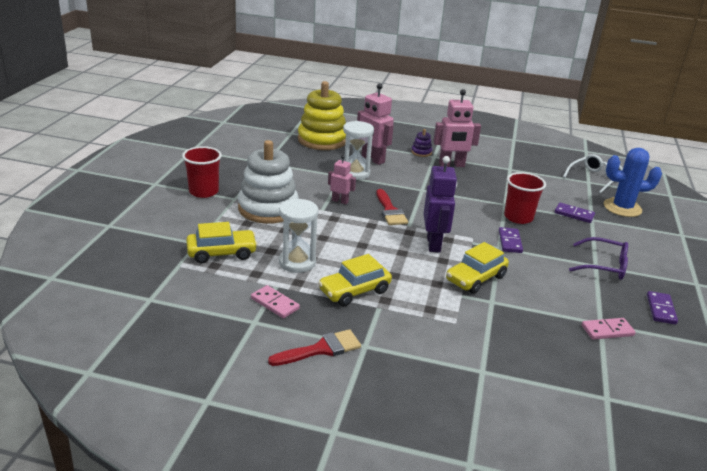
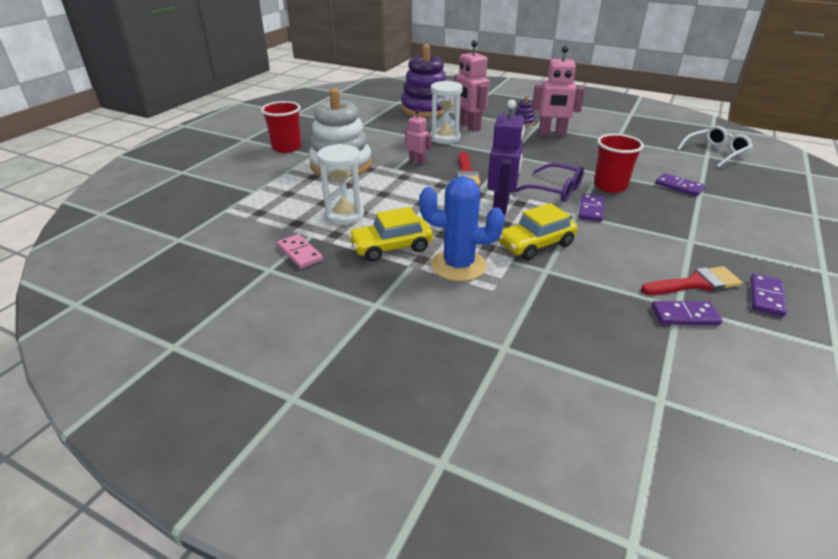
camera: 15 degrees right, 5 degrees up
(222, 253) = (273, 202): yellow car -> none
(321, 349) = (325, 304): red brush -> red brush (695, 283)
(322, 140) = (425, 109): yellow stacking toy -> purple stacking toy
(604, 266) = (701, 242): purple glasses -> purple glasses (555, 190)
(607, 330) = (684, 315): pink domino -> purple domino
(622, 208) = (742, 183): blue cactus -> blue cactus (458, 265)

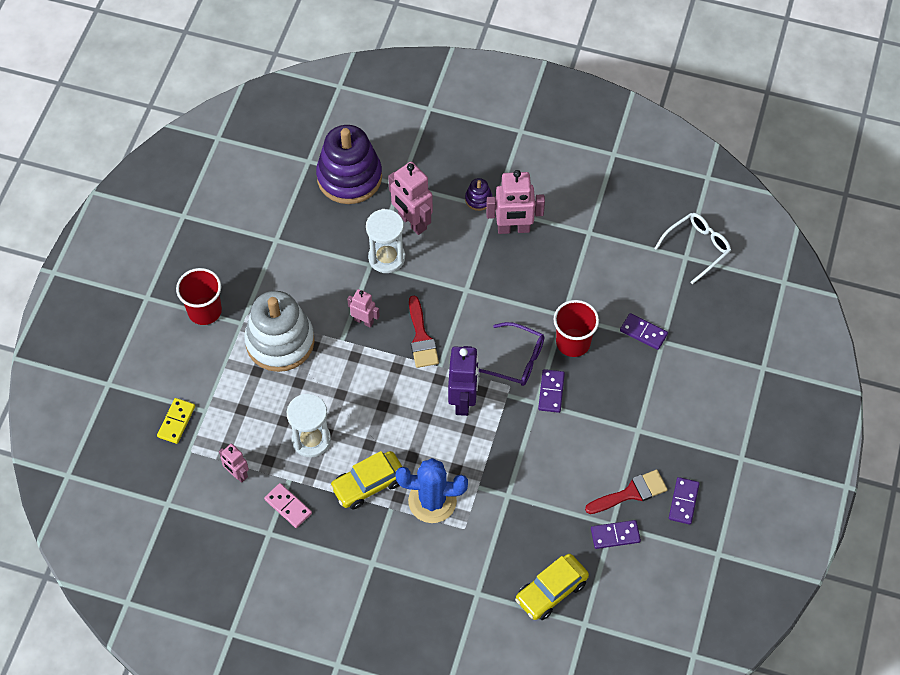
camera: 10 degrees left, 25 degrees up
(224, 194) = (176, 421): none -> yellow domino
(260, 228) = (237, 474): none -> pink robot
(535, 244) = (498, 459): yellow car -> yellow car (551, 591)

